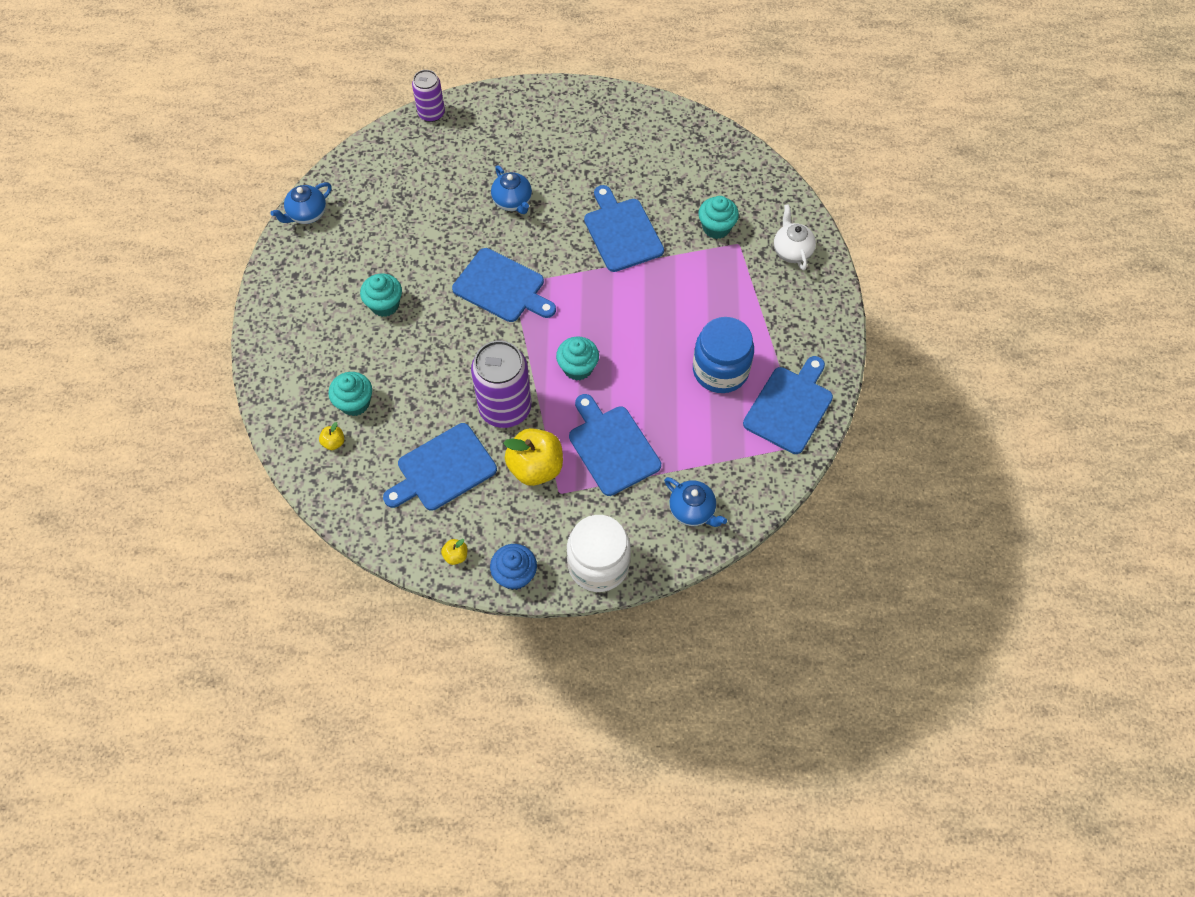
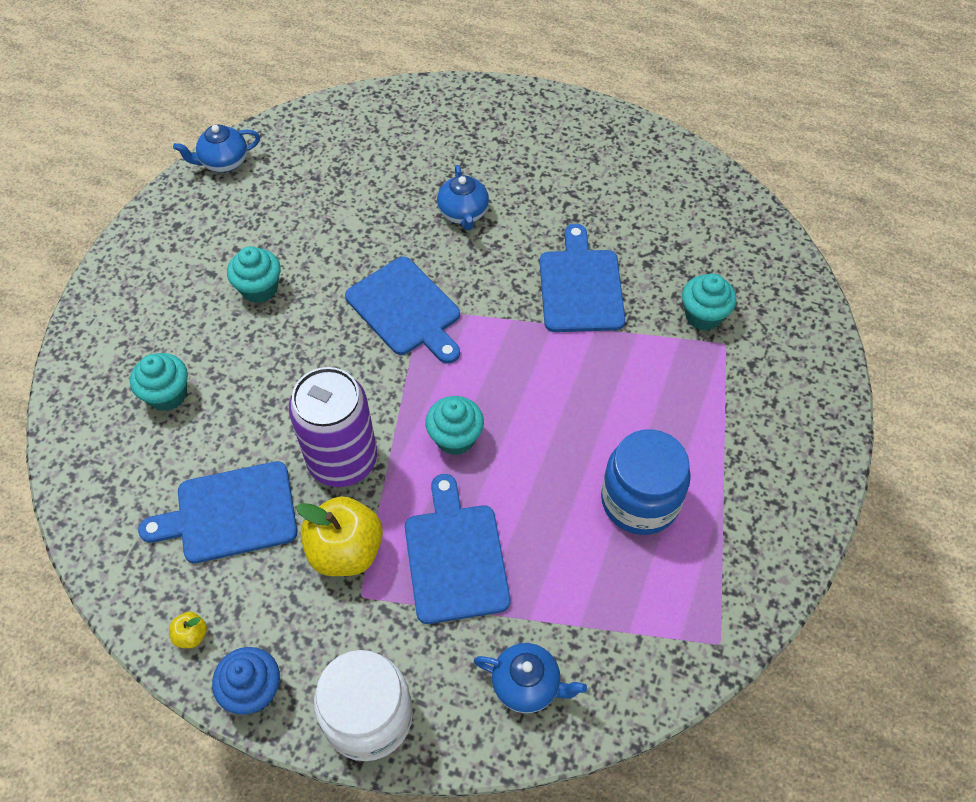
camera: 20 degrees right, 5 degrees down
(334, 442) = (119, 435): yellow apple -> none
(431, 113) = (414, 92): purple can -> none
(692, 510) = (527, 685): blue teapot -> blue teapot turned 45 degrees counterclockwise
(790, 407) = (717, 583): blue cutting board -> none
(791, 251) = (793, 373): white teapot -> none

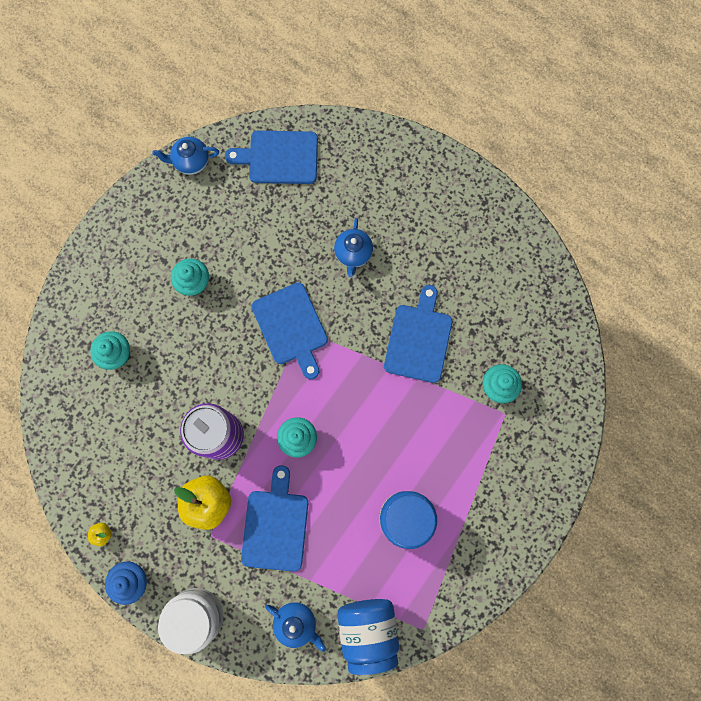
camera: 15 degrees right, 20 degrees up
(230, 513) = (141, 455): blue cutting board -> blue cutting board (279, 157)
(639, 665) = (368, 629): none -> blue jar

